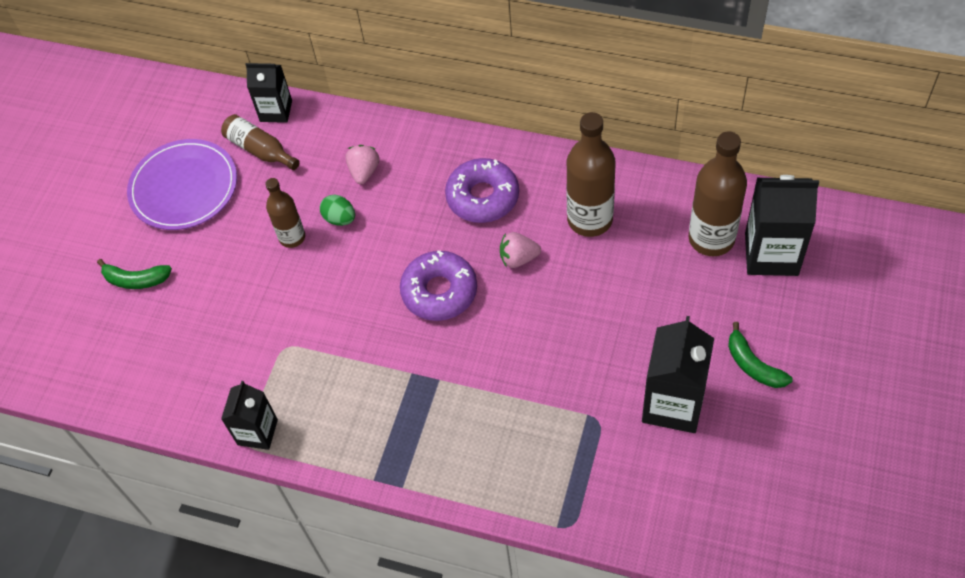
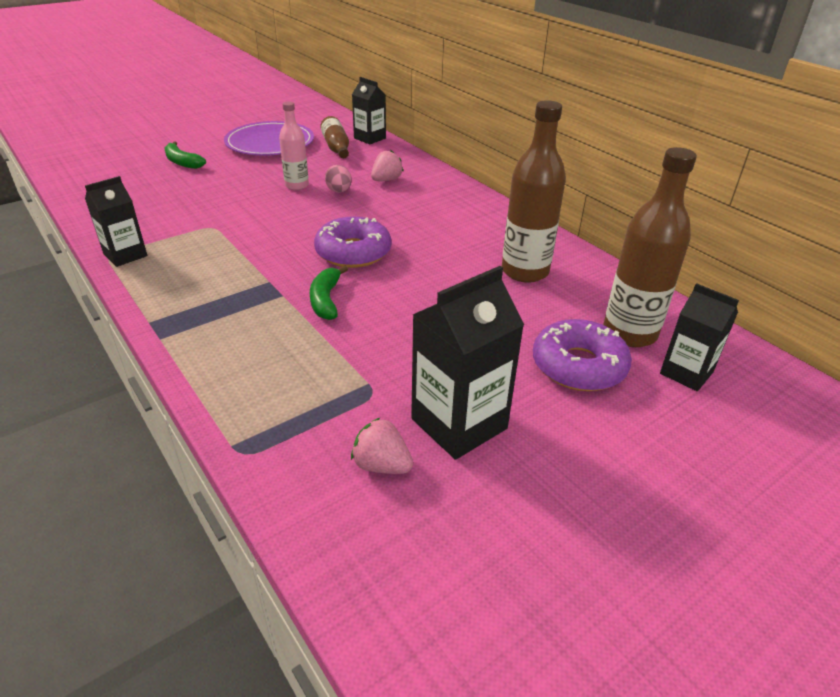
camera: 30 degrees right, 20 degrees down
(292, 237) = (297, 186): brown bottle -> pink bottle
(340, 219) = (339, 191): green egg -> pink egg
(483, 197) = (453, 224): purple donut -> purple donut (578, 366)
(518, 258) = (437, 264): pink strawberry -> pink strawberry (381, 465)
(753, 365) = (580, 443): green banana -> green banana (326, 300)
(771, 254) = (686, 373): black carton -> black carton, size x0.63

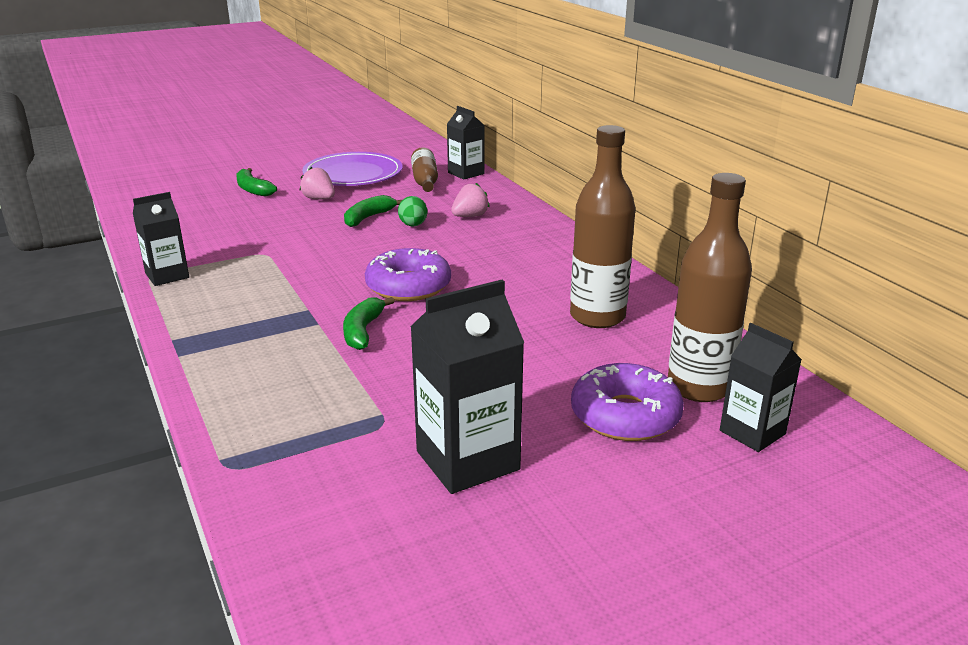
camera: 10 degrees right, 10 degrees down
(297, 186) = (368, 218): pink bottle -> green banana
(339, 191) = (413, 225): pink egg -> green egg
(381, 465) = (369, 491): pink strawberry -> pink strawberry (319, 199)

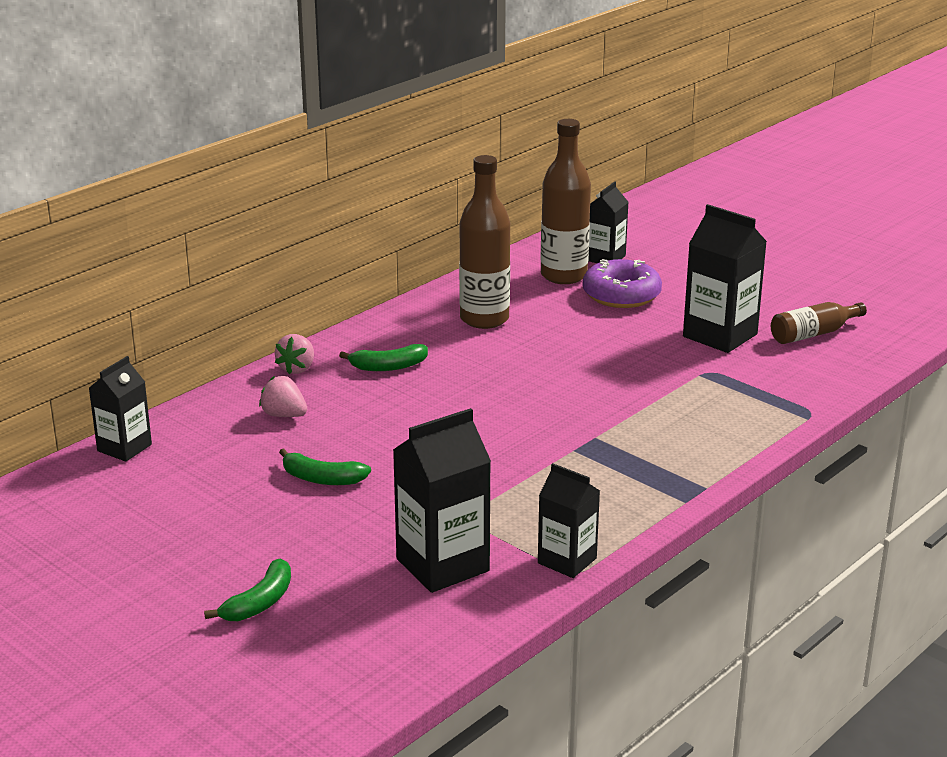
camera: 110 degrees left, 0 degrees up
(220, 237) = (442, 565): none -> black carton
(319, 199) = (273, 533): pink strawberry -> pink strawberry (297, 368)
(353, 174) = (157, 536): purple plate -> none
(363, 331) = (590, 412): green banana -> green banana (388, 366)
(408, 286) = (488, 411): purple donut -> none
(413, 225) = (330, 444): green egg -> none
(425, 181) = (168, 471): brown bottle -> brown bottle (813, 334)

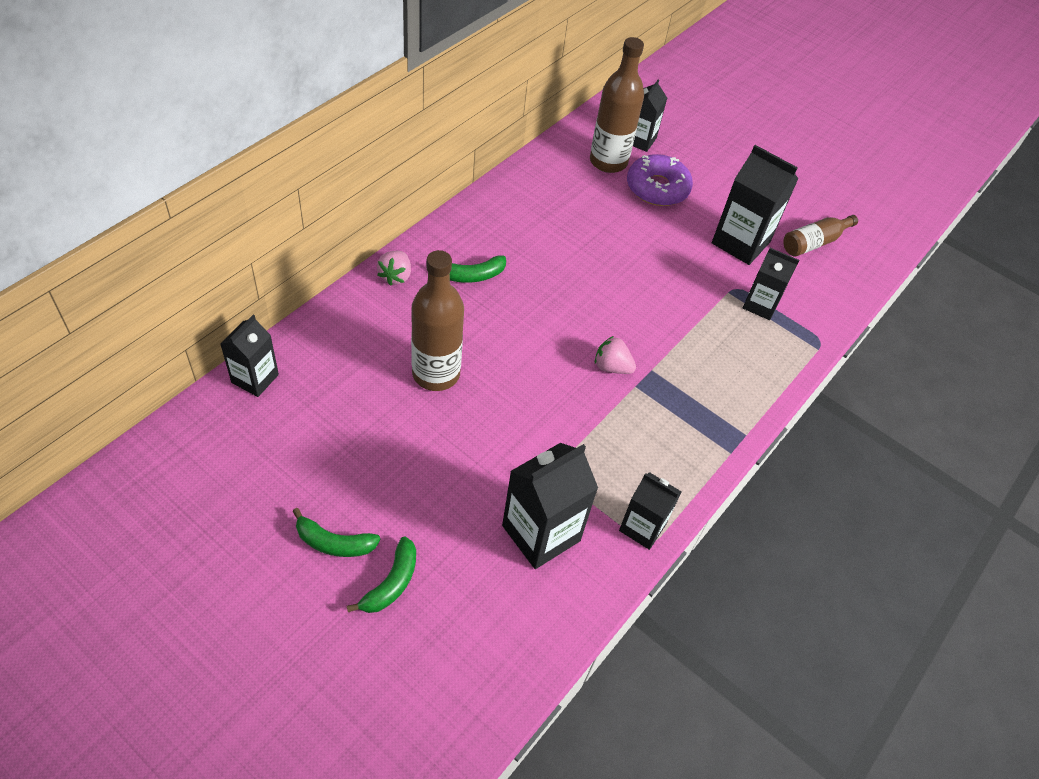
camera: 10 degrees left, 25 degrees up
(284, 415) = (390, 337): pink strawberry -> pink strawberry (612, 367)
(322, 479) = (430, 421): green banana -> green banana (334, 542)
(484, 319) = (548, 215): brown bottle -> brown bottle (436, 374)
(738, 384) = (760, 305): none -> black carton

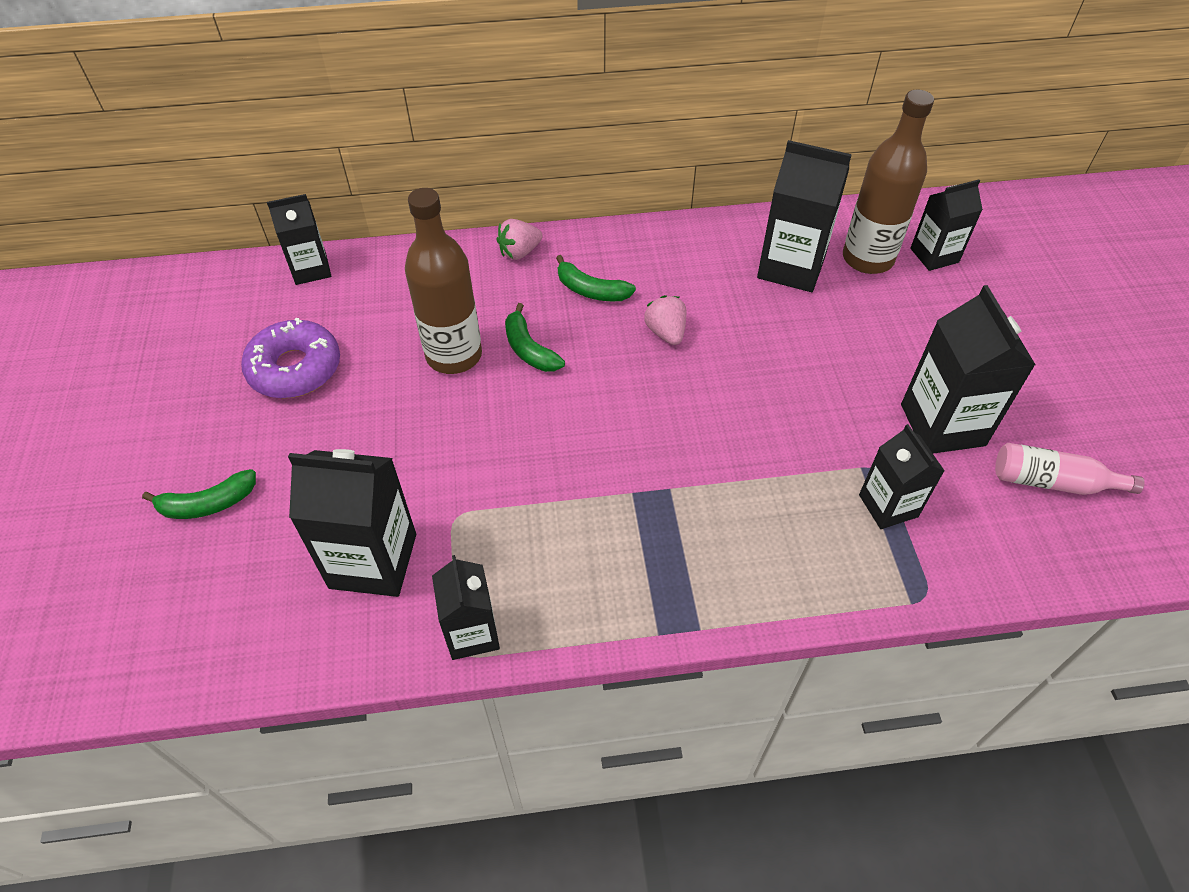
camera: 50 degrees right, 0 degrees up
(334, 542) = (209, 437): green banana -> green banana (529, 349)
(573, 191) = (791, 267): none -> black carton
(612, 367) = (629, 457): pink strawberry -> pink strawberry (666, 332)
(657, 188) = (898, 313): purple donut -> purple donut (295, 368)
(814, 242) = (1052, 482): brown bottle -> pink bottle

